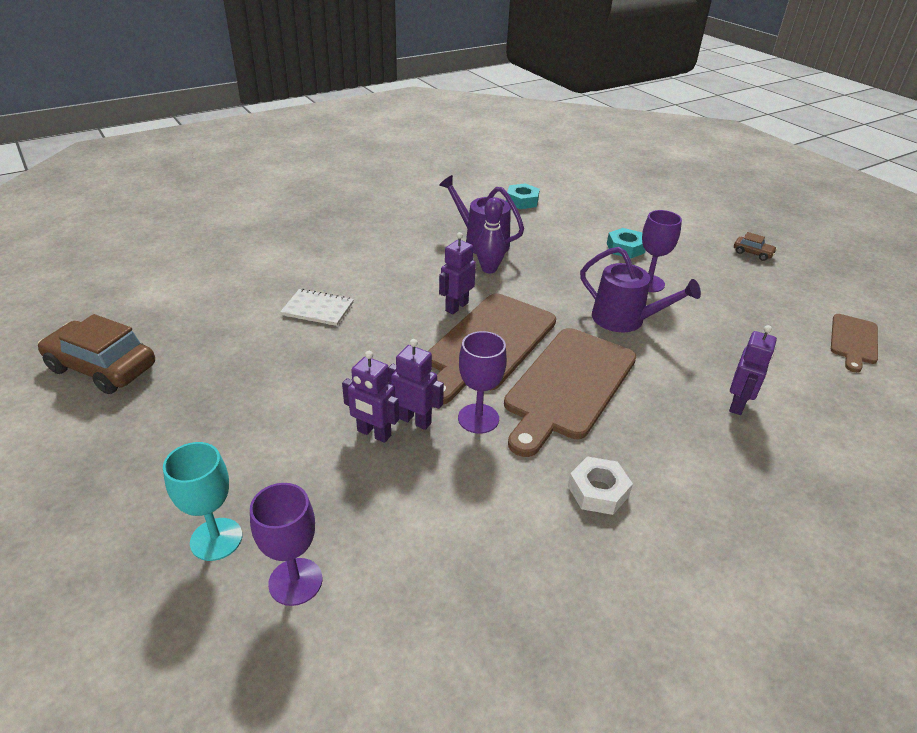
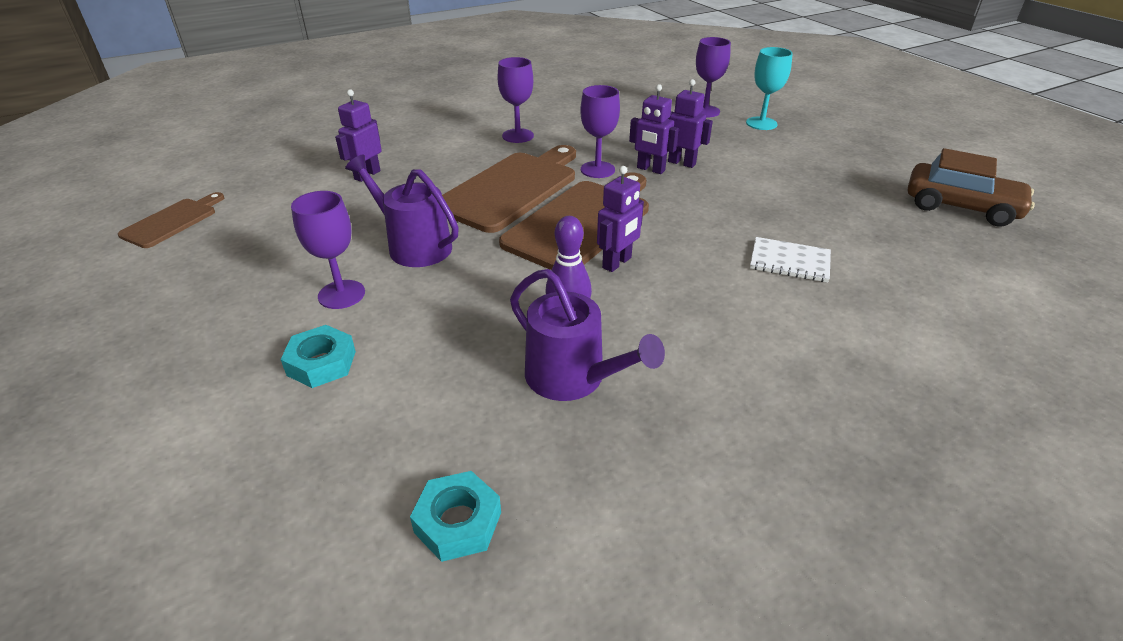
camera: 175 degrees left, 0 degrees up
(598, 491) = (518, 136): white nut -> purple goblet
(752, 253) = (109, 350): brown car -> none

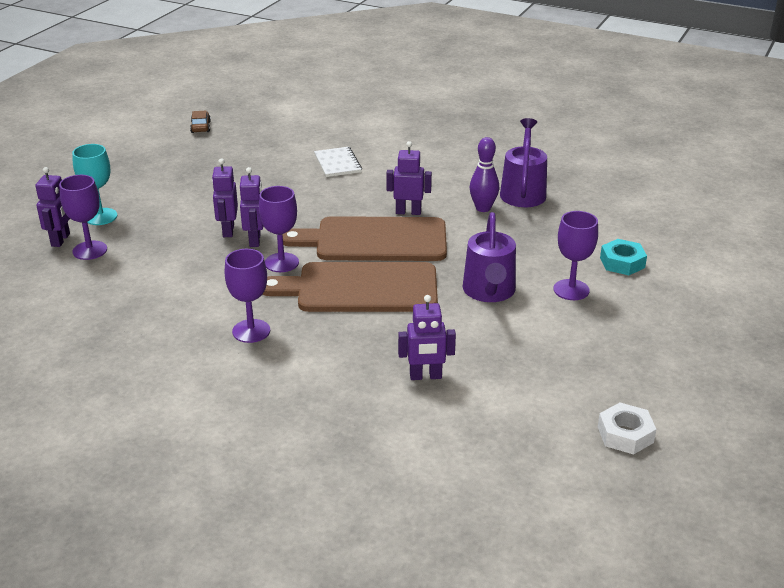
camera: 125 degrees left, 5 degrees down
(172, 221) = (625, 434): brown cutting board -> white nut
(458, 522) = (631, 187): turquoise nut -> none
(733, 106) = (61, 240): none -> purple robot
(961, 207) = (201, 127): brown car -> brown car, size x0.46

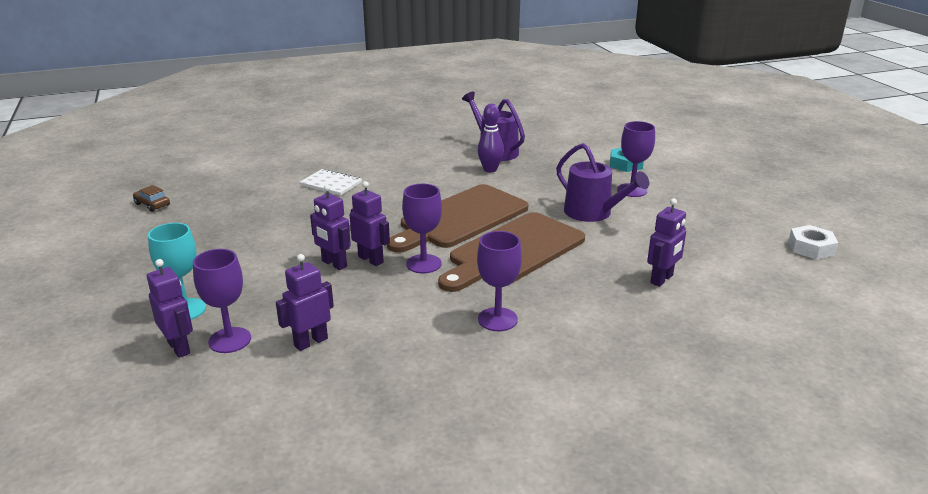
camera: 45 degrees left, 5 degrees down
(408, 212) = (447, 192): purple robot -> purple robot (310, 342)

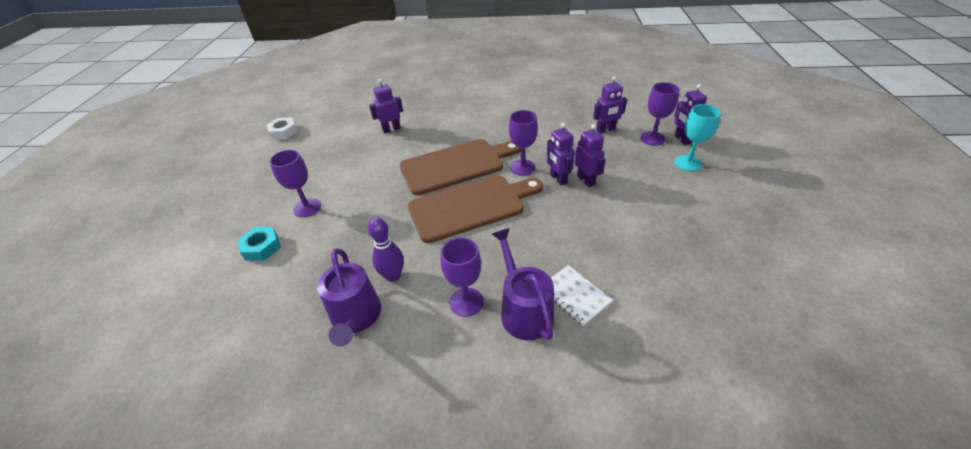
camera: 155 degrees left, 15 degrees up
(152, 204) = (786, 307): brown car -> none
(497, 319) = (500, 124): purple goblet -> purple goblet (466, 302)
(592, 213) = (367, 189): purple watering can -> purple watering can (523, 310)

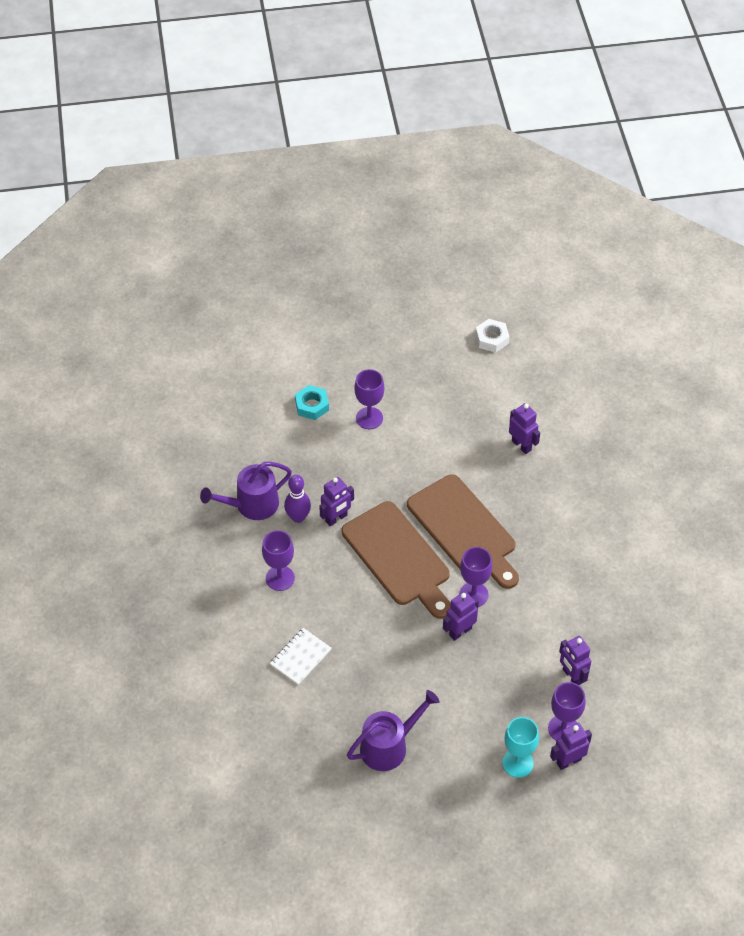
camera: 75 degrees right, 10 degrees up
(523, 310) = (279, 621): purple watering can -> purple watering can (388, 746)
(586, 180) = (463, 659): purple robot -> purple robot (336, 518)

